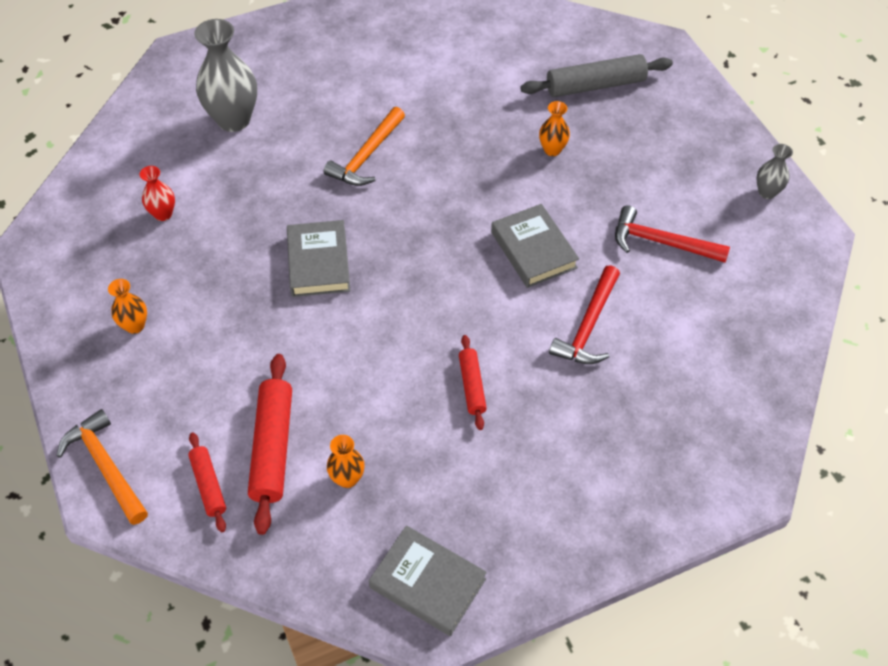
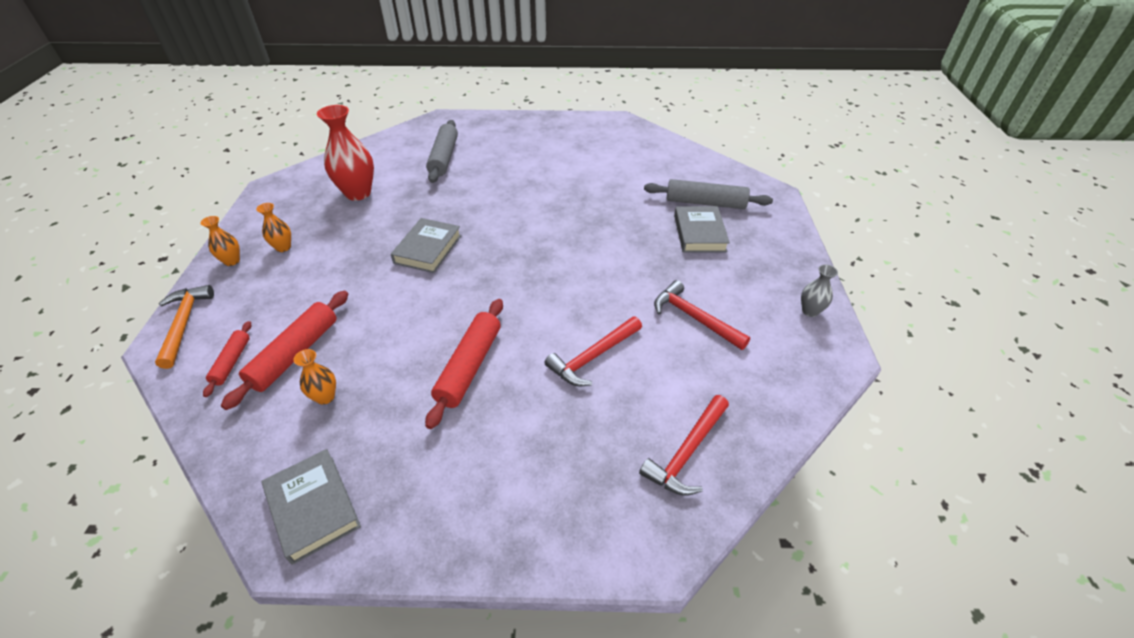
camera: 25 degrees right, 10 degrees down
(163, 214) = (358, 193): red vase -> red vase, size x1.98
(234, 120) = (444, 158): grey vase -> grey rolling pin
(367, 156) = (511, 199): orange hammer -> none
(472, 386) = (469, 366): red rolling pin -> red rolling pin, size x1.75
(533, 250) = (586, 290): grey book -> grey book (699, 233)
(552, 150) = (645, 232): orange vase -> orange vase (232, 261)
(728, 388) = (687, 452): none -> red hammer

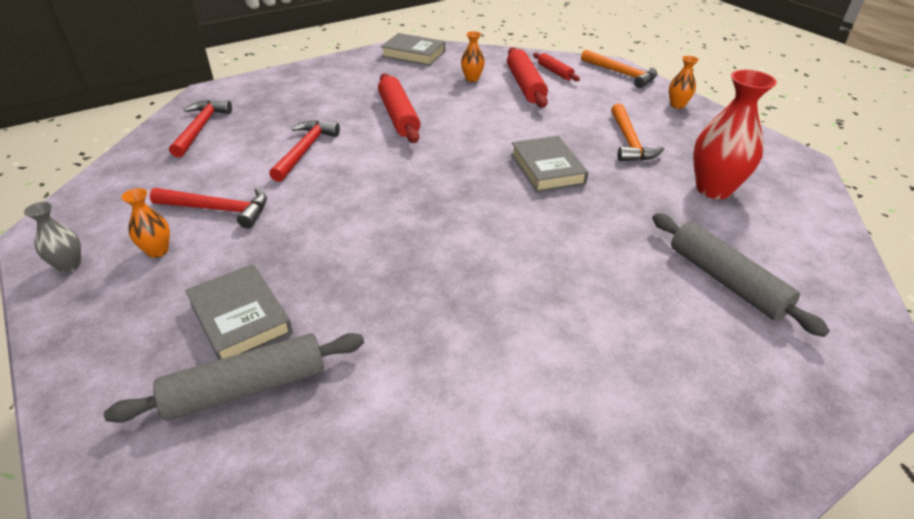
camera: 145 degrees right, 5 degrees down
(283, 247) = (664, 125): orange vase -> orange vase (157, 251)
(336, 245) = (629, 141): none -> orange hammer

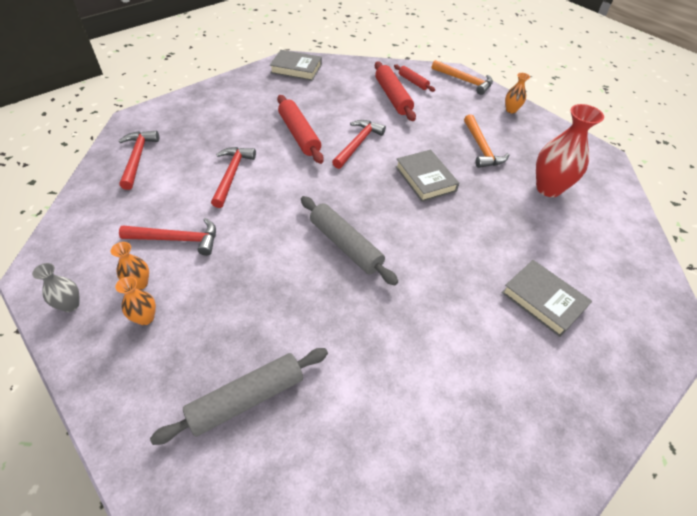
camera: 10 degrees left, 10 degrees up
(240, 318) = (224, 339): grey book -> grey book (543, 300)
(469, 129) = (358, 144): none -> red hammer
(472, 79) = (349, 92): orange vase -> orange vase (145, 318)
(725, 281) = (568, 269): grey rolling pin -> grey rolling pin (345, 245)

